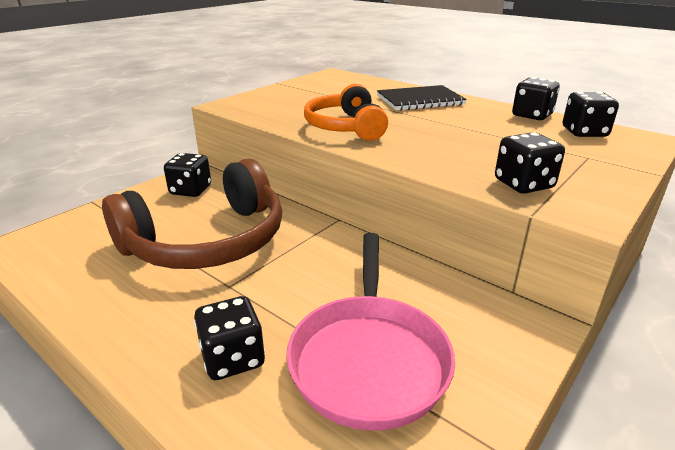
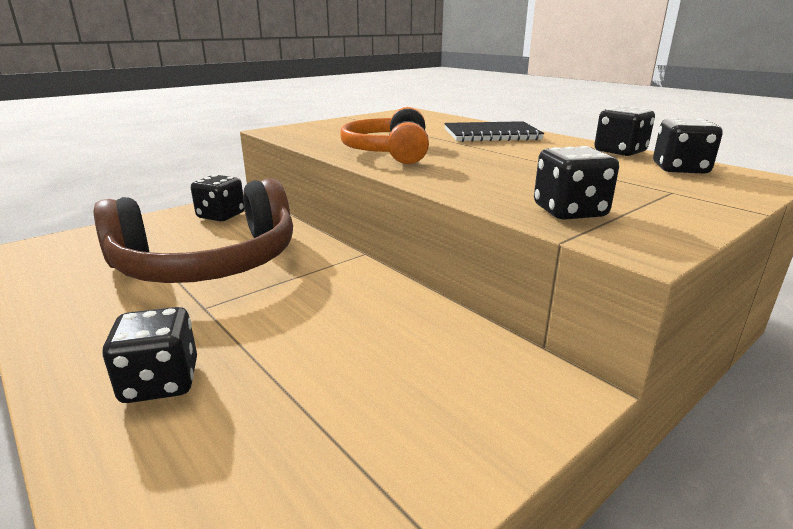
camera: 10 degrees right, 5 degrees down
(369, 358) = (320, 402): pink pan -> none

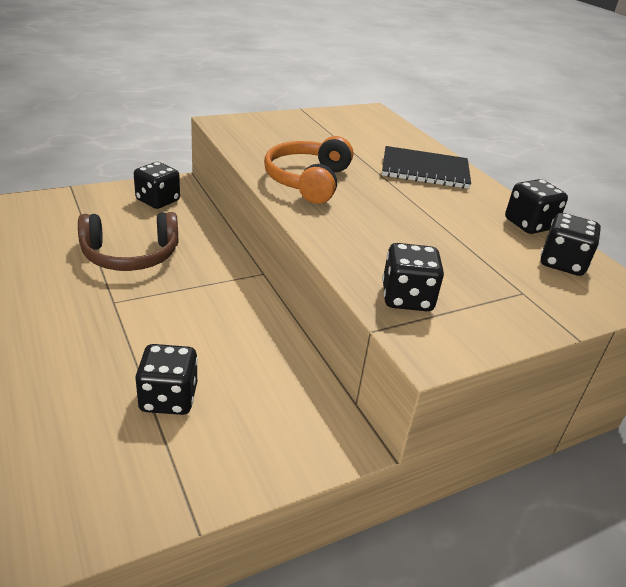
camera: 10 degrees right, 10 degrees up
(161, 382) = (64, 362): black dice -> black dice (168, 398)
(208, 263) = (130, 255): brown headphones -> brown headphones, size x0.62

